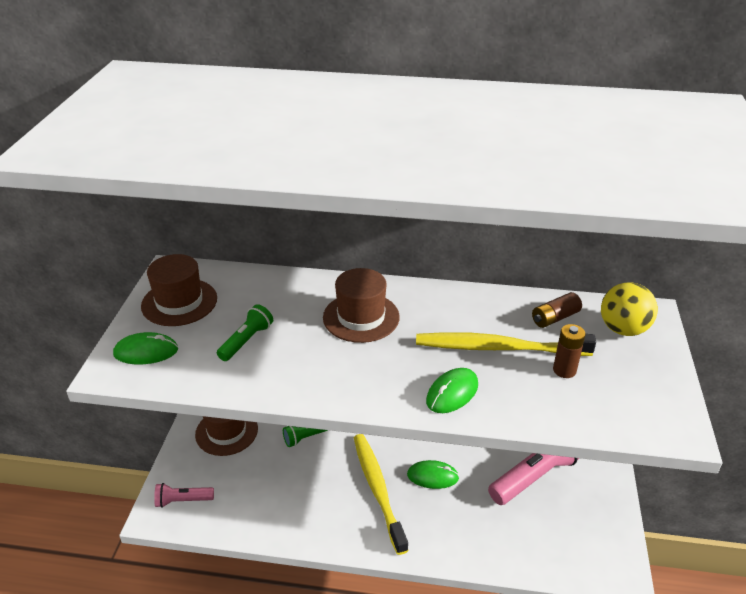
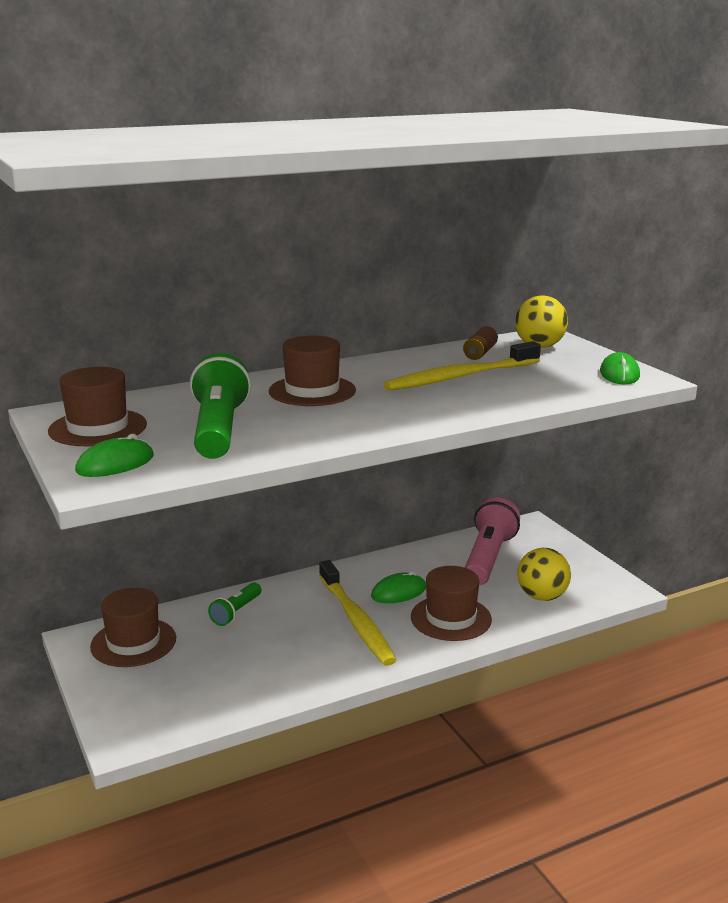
camera: 35 degrees left, 15 degrees down
(183, 500) = (145, 714): pink flashlight -> none
(246, 341) = (219, 430): green flashlight -> green flashlight, size x1.86
(378, 489) = (356, 621): yellow toothbrush -> yellow toothbrush turned 150 degrees counterclockwise
(447, 525) = (451, 618): none -> brown hat
(452, 393) = (461, 406): green mouse -> green mouse (619, 374)
(541, 543) = (542, 596): none -> yellow ball
(564, 370) = (529, 374): brown battery -> none

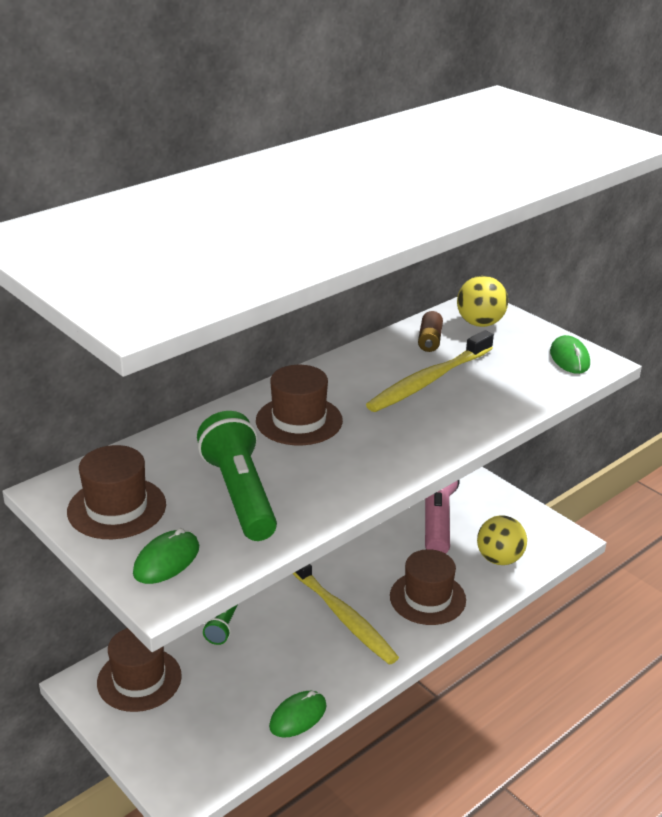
camera: 15 degrees left, 10 degrees up
(398, 592) = (368, 575): green mouse -> green mouse (298, 716)

